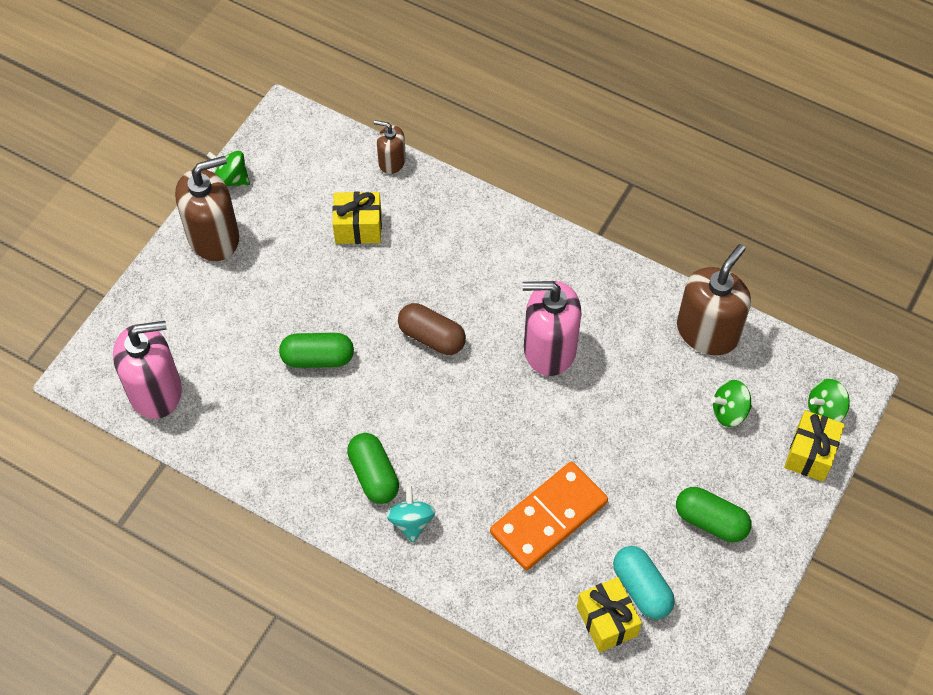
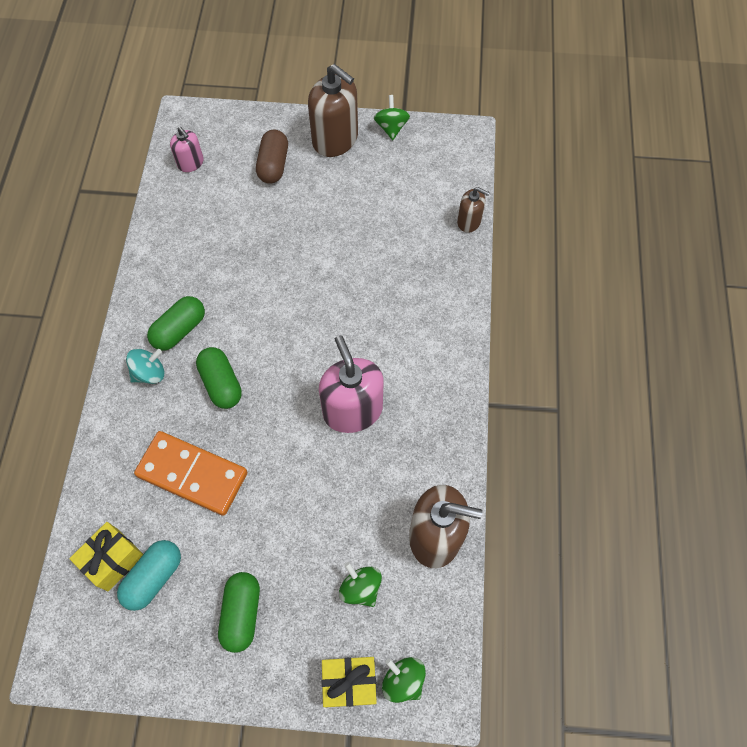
camera: 65 degrees right, 5 degrees up
(155, 391) = (191, 163): pink soap dispenser -> pink soap dispenser, size x0.53
(318, 358) = (264, 249): green capsule -> green capsule (221, 383)
(358, 227) = (394, 225): yellow gift -> none
(392, 162) = (469, 221): brown soap dispenser -> brown soap dispenser turned 120 degrees clockwise
(432, 337) = (321, 318): brown capsule -> brown capsule (273, 165)

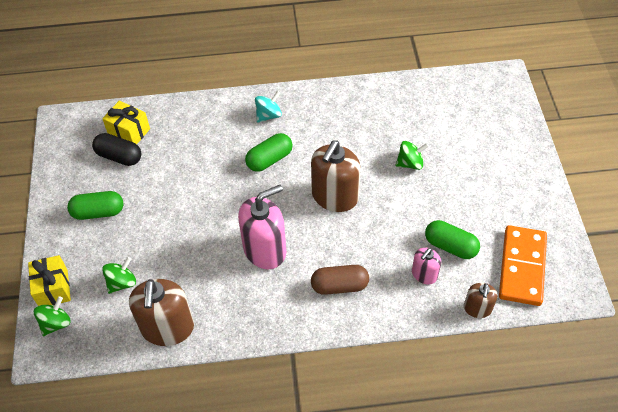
camera: 80 degrees right, 10 degrees down
(149, 373) = (268, 115): turquoise spinning top -> turquoise spinning top turned 90 degrees counterclockwise
(154, 577) = (119, 156): turquoise capsule -> black capsule
(179, 330) = (308, 123): green capsule -> green capsule (450, 246)
(191, 163) = (461, 93): pink soap dispenser -> pink soap dispenser (424, 274)
(192, 474) = (195, 159): orange domino -> orange domino (522, 267)
(273, 165) = (481, 147): brown capsule -> brown capsule (339, 286)
(335, 139) = (527, 185): brown soap dispenser -> brown soap dispenser (334, 196)
(391, 128) = (560, 226): green spinning top -> green spinning top (410, 163)

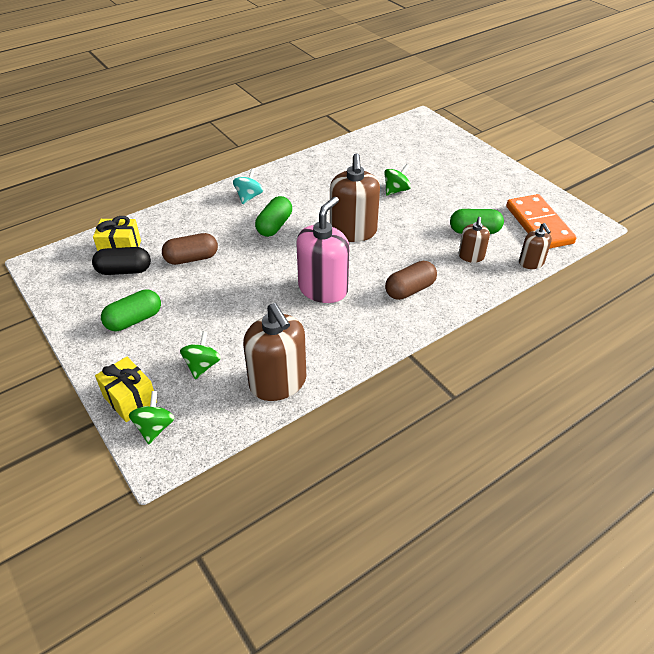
camera: 30 degrees left, 10 degrees down
(178, 167) = (191, 258): none -> brown capsule
(424, 274) = (471, 256): pink soap dispenser -> brown soap dispenser

